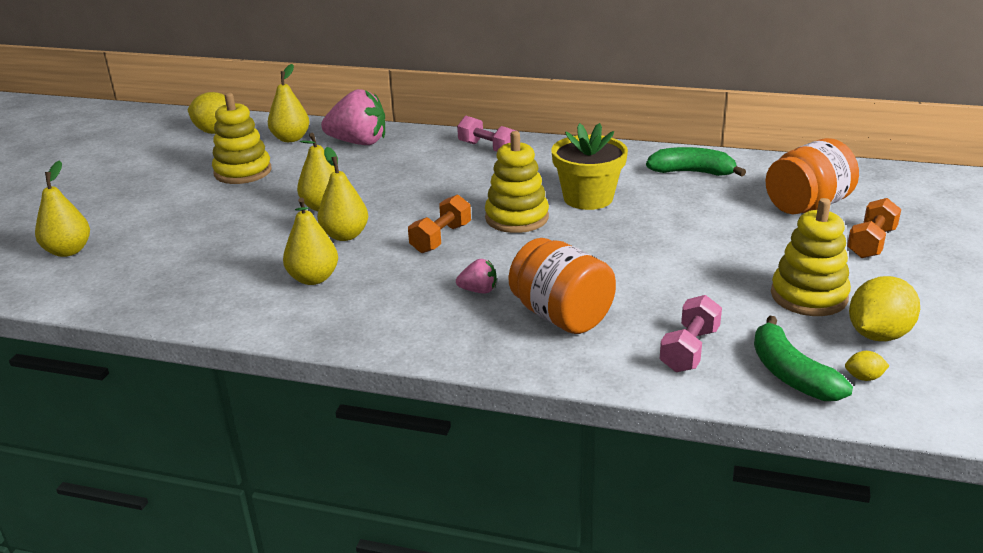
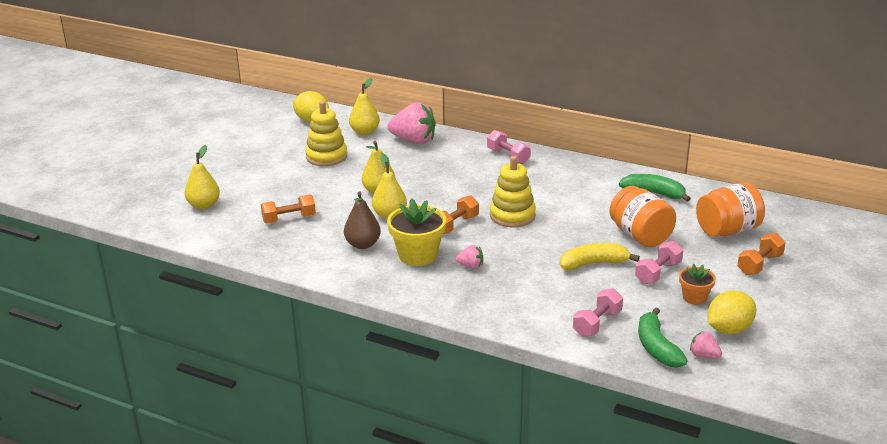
camera: 10 degrees right, 0 degrees up
(198, 255) = (289, 219): none -> orange dumbbell
(313, 278) = (363, 244): yellow pear -> brown pear
(561, 316) = (520, 290): orange jar -> orange jar (640, 236)
(588, 198) = (568, 206): yellow flower pot -> yellow flower pot (418, 255)
(650, 267) = (593, 264): none -> yellow banana
(743, 269) = (658, 273): none -> pink dumbbell
(808, 296) = (694, 297): yellow stacking toy -> orange flower pot
(864, 377) = (704, 355): yellow lemon -> pink strawberry

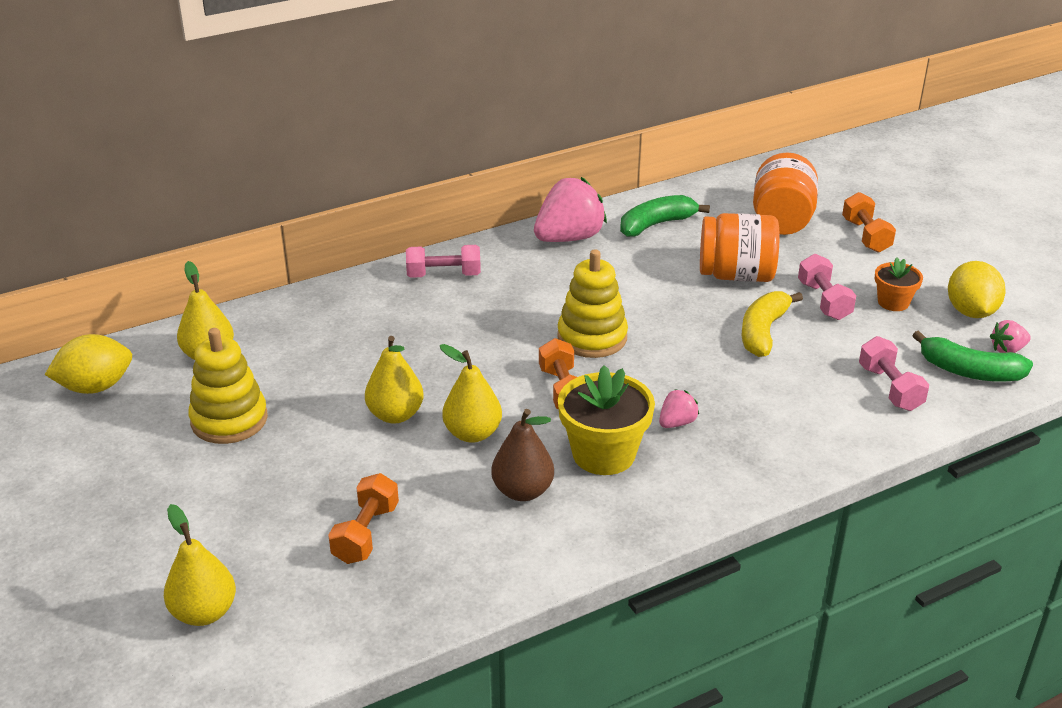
camera: 55 degrees left, 5 degrees up
(414, 141) = (297, 326): pink strawberry -> pink strawberry (569, 238)

